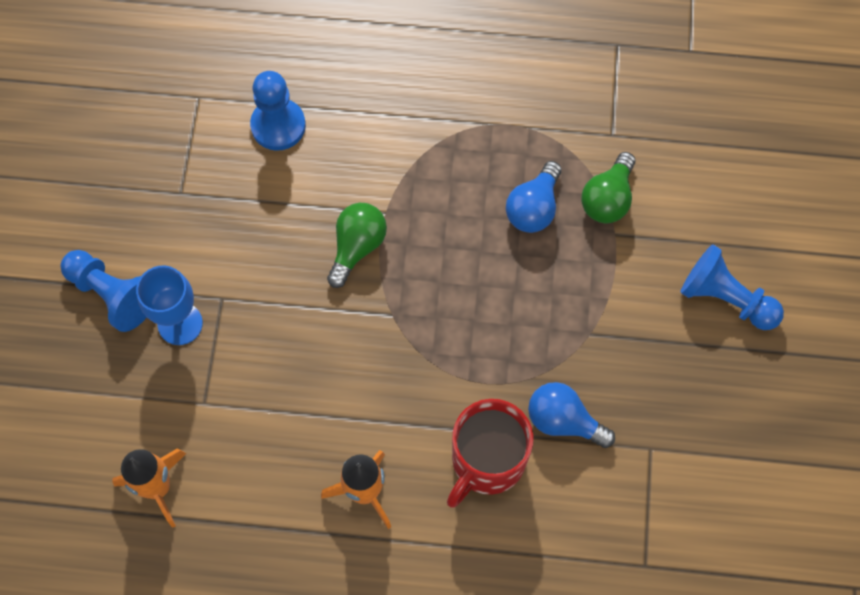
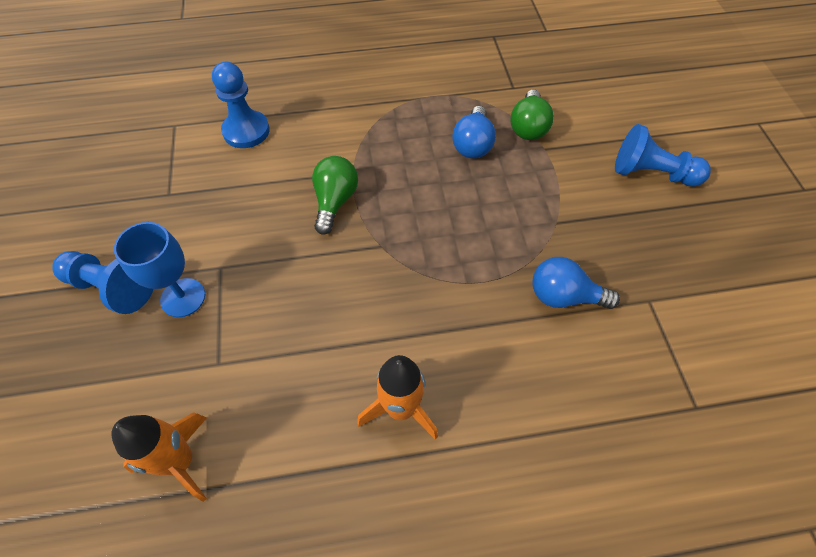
camera: 15 degrees left, 10 degrees down
(486, 462) = (509, 349): red mug -> none

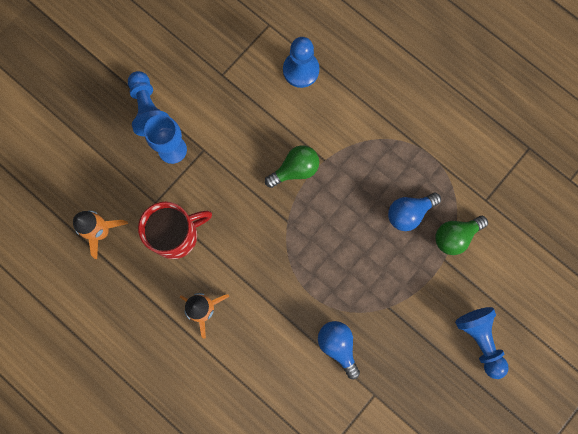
camera: 50 degrees right, 20 degrees up
(280, 370) = (176, 235): none -> red mug

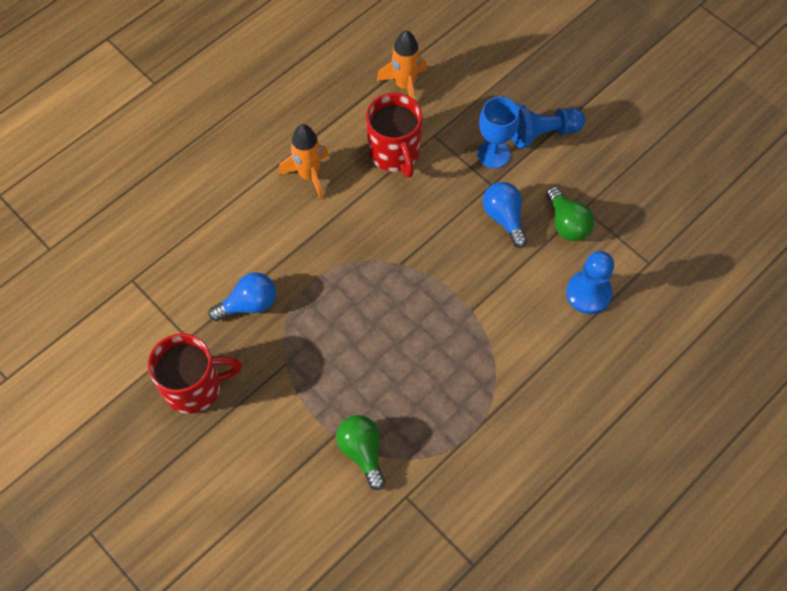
camera: 95 degrees right, 15 degrees down
(295, 170) = (461, 277): green light bulb -> green light bulb (567, 223)
(409, 213) = (397, 399): blue light bulb -> blue light bulb (504, 218)
(418, 381) = (194, 387): none -> red mug
(480, 340) = (230, 465): blue pawn -> none

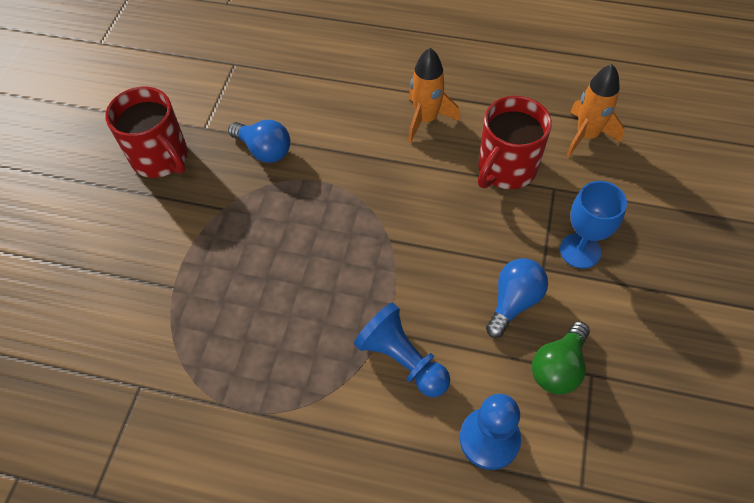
camera: 60 degrees right, 5 degrees down
(362, 452) = (168, 320): green light bulb -> none
(542, 133) = (646, 281): blue pawn -> blue pawn (402, 359)

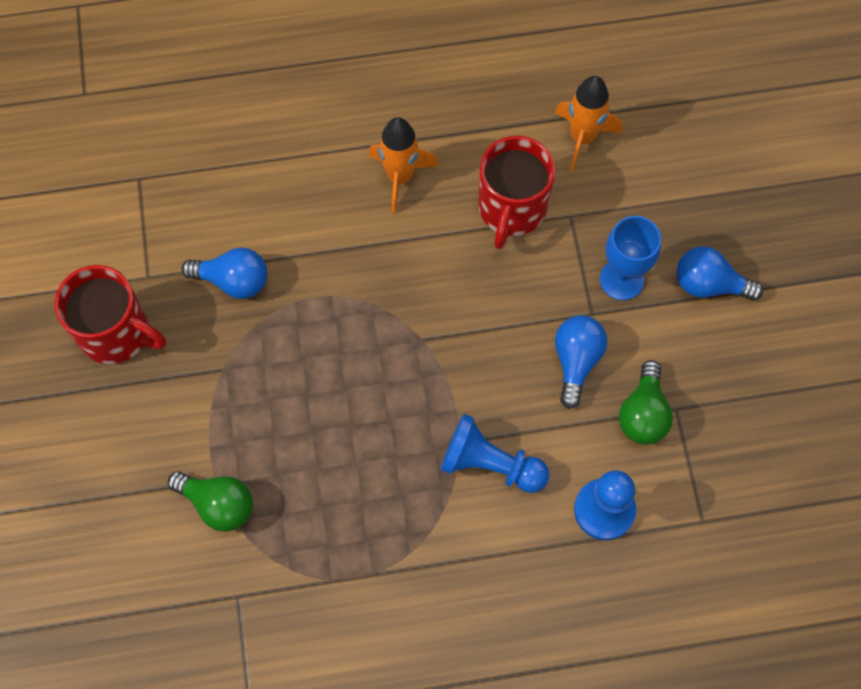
camera: 25 degrees left, 10 degrees up
(165, 307) = (218, 504): none -> green light bulb
(659, 280) = (709, 284): none -> blue light bulb

